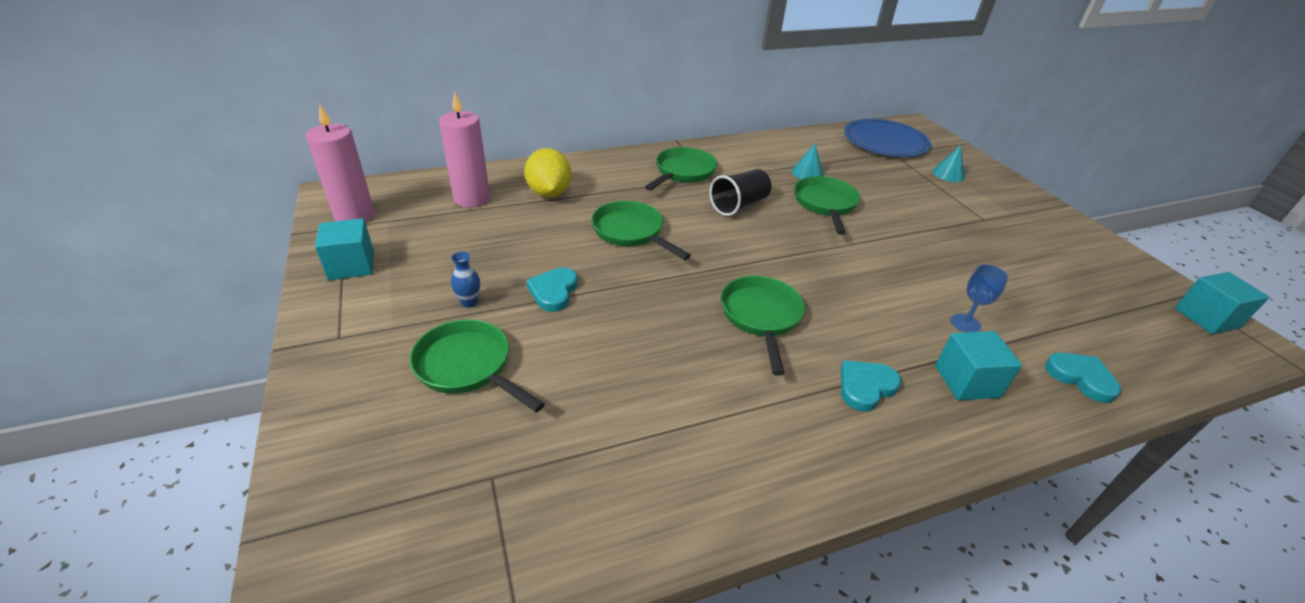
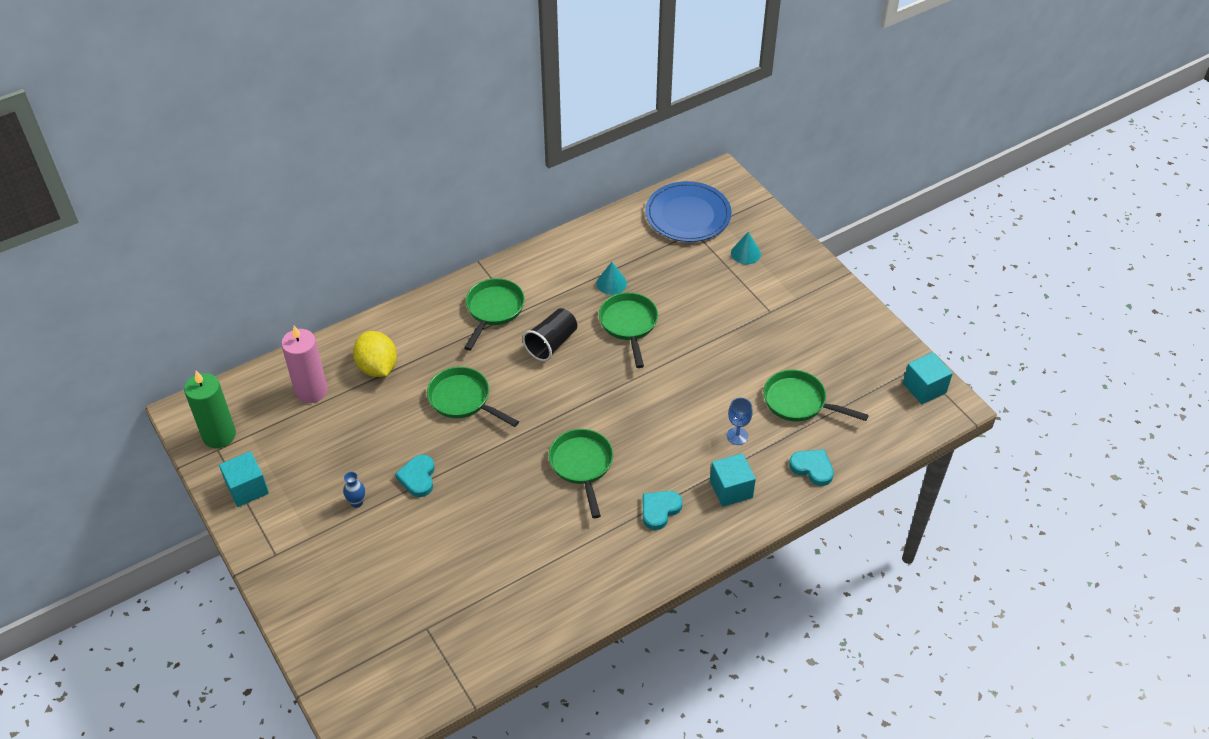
camera: 10 degrees left, 10 degrees up
(355, 216) = (219, 435): pink candle -> green candle
(468, 367) = (379, 557): green pan -> green pan (799, 402)

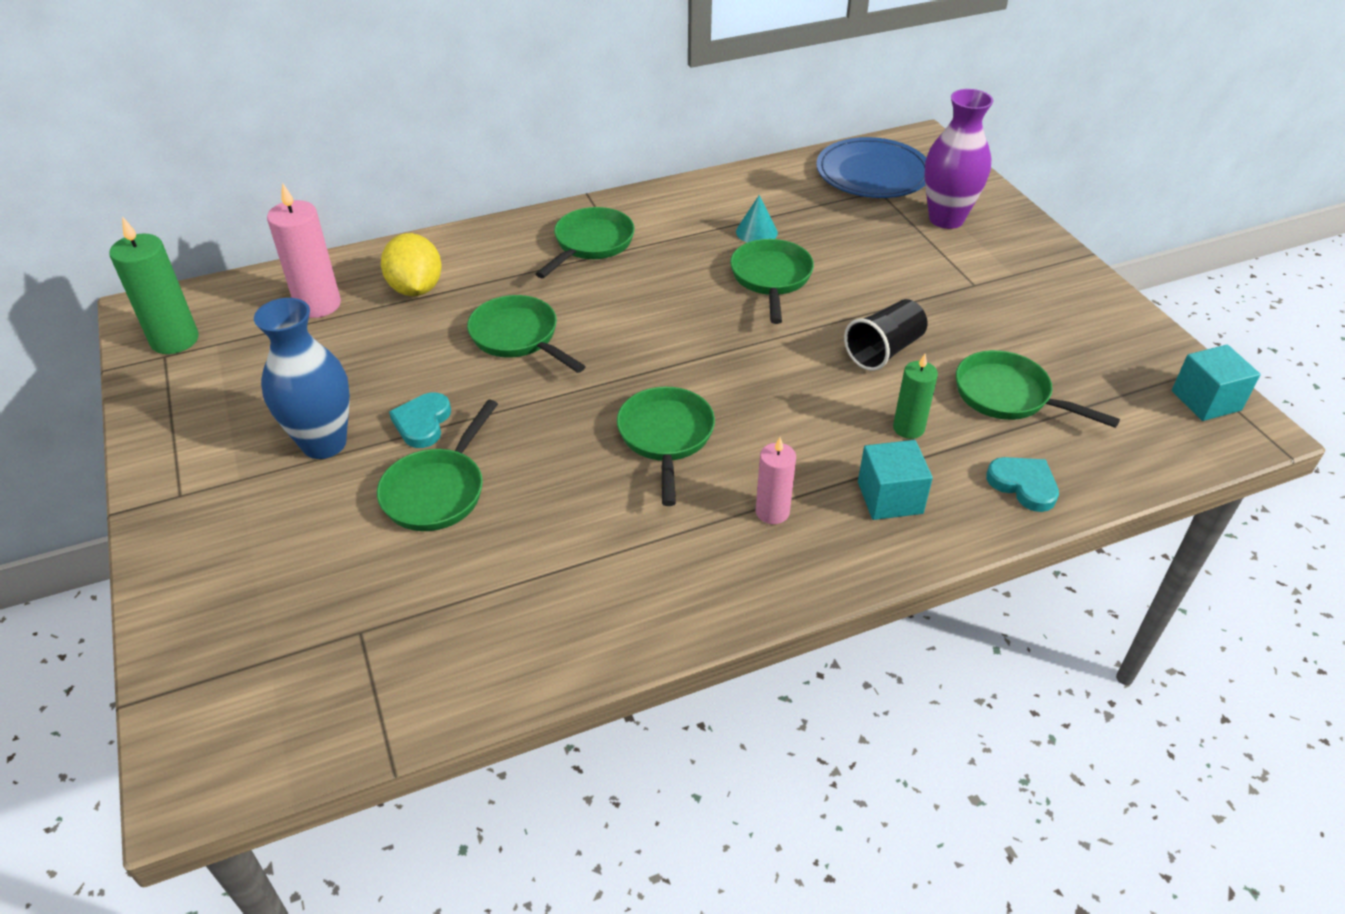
camera: 10 degrees right, 5 degrees down
(247, 488) = (181, 406): turquoise cube -> none
(357, 502) = (324, 443): blue vase -> blue vase, size x2.45
(444, 526) = (437, 491): none -> green pan
(551, 343) = (659, 288): black cup -> black cup (884, 350)
(659, 510) = (772, 512): turquoise heart -> pink candle
(737, 436) = (908, 428): blue goblet -> green candle
(745, 253) = (946, 219): turquoise cone -> purple vase

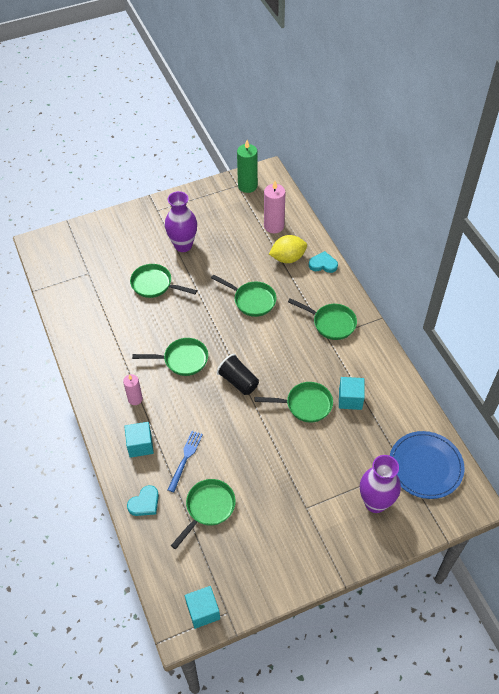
camera: 90 degrees right, 10 degrees up
(324, 443) = (183, 245): blue vase -> purple vase
(422, 423) = (194, 274): turquoise heart -> turquoise heart (323, 264)
(518, 337) = (252, 300): green pan -> green pan turned 75 degrees clockwise
(756, 232) = (350, 399): turquoise cone -> turquoise cube
(884, 350) = (244, 454): black cup -> black cup (238, 381)
(908, 428) = (185, 458): green candle -> blue fork

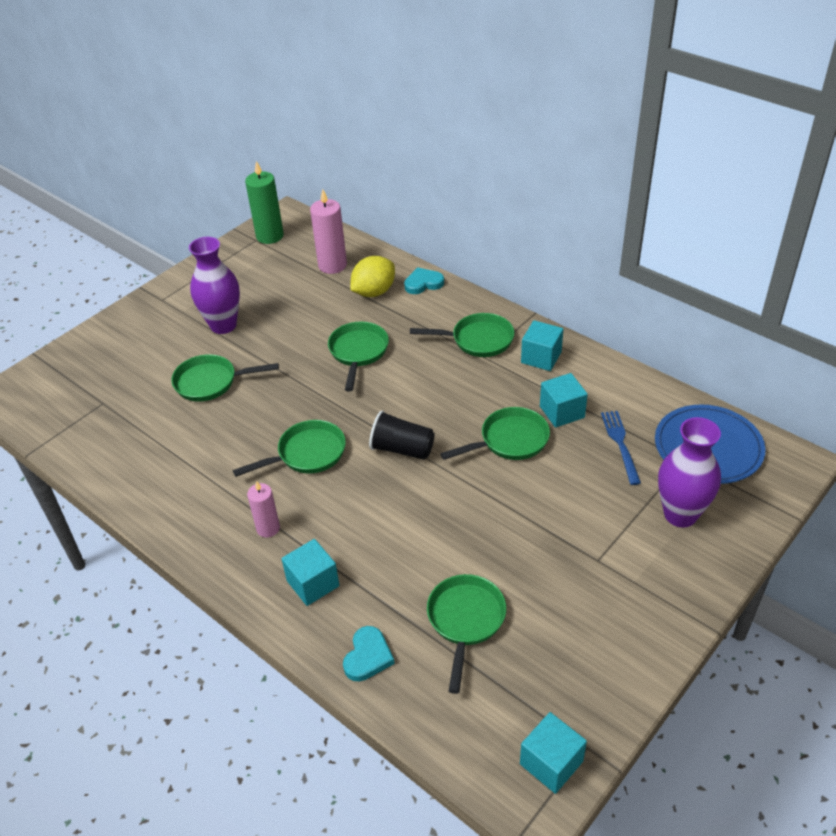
camera: 25 degrees left, 10 degrees down
(185, 458) = (390, 572): blue fork -> blue fork (620, 443)
(252, 300) = (358, 352): green pan -> green pan turned 90 degrees counterclockwise
(363, 353) = (541, 357): none -> turquoise cube

